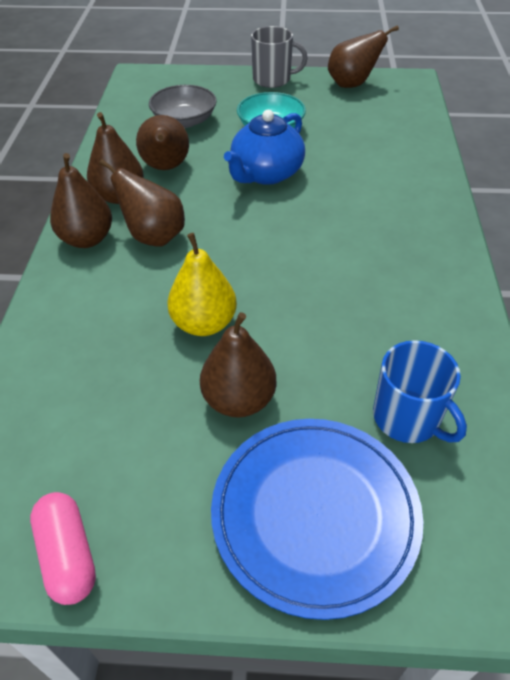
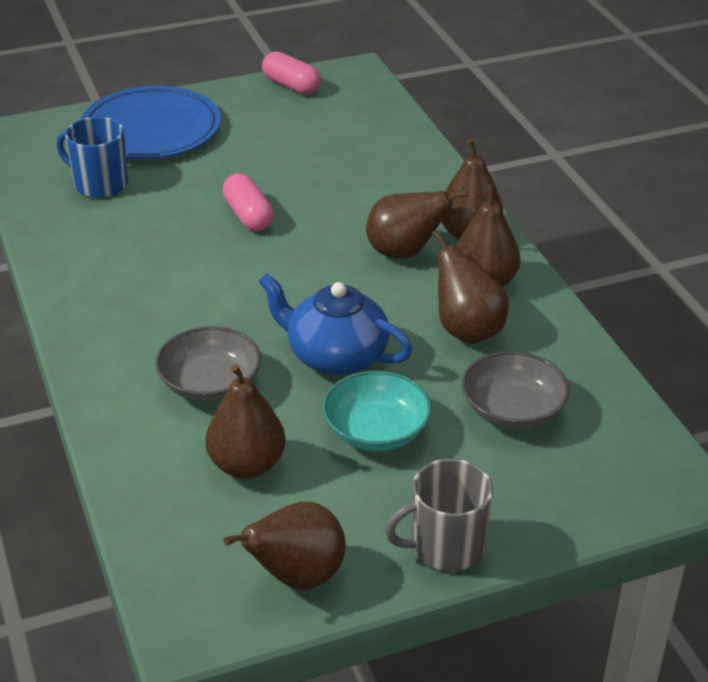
camera: 155 degrees right, 10 degrees down
(204, 323) = (295, 199): yellow pear -> none
(239, 400) = (234, 164): brown pear -> brown pear (246, 465)
(261, 316) = (248, 216): none -> pink capsule
(266, 174) = (335, 356): blue teapot -> blue teapot turned 75 degrees counterclockwise
(360, 177) = (210, 384): none -> grey bowl

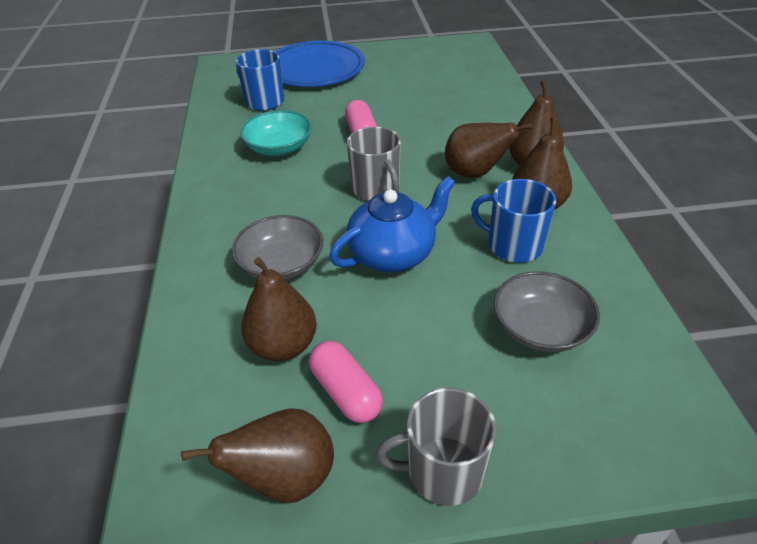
camera: 15 degrees right, 5 degrees up
(291, 85) = (423, 48): pink capsule -> pink capsule (346, 392)
(291, 284) = (376, 189): none -> grey mug
(335, 356) = (393, 253): blue teapot -> blue teapot turned 105 degrees clockwise
(376, 431) = (408, 330): turquoise bowl -> turquoise bowl (279, 147)
(467, 330) = (513, 245): brown pear -> blue mug

